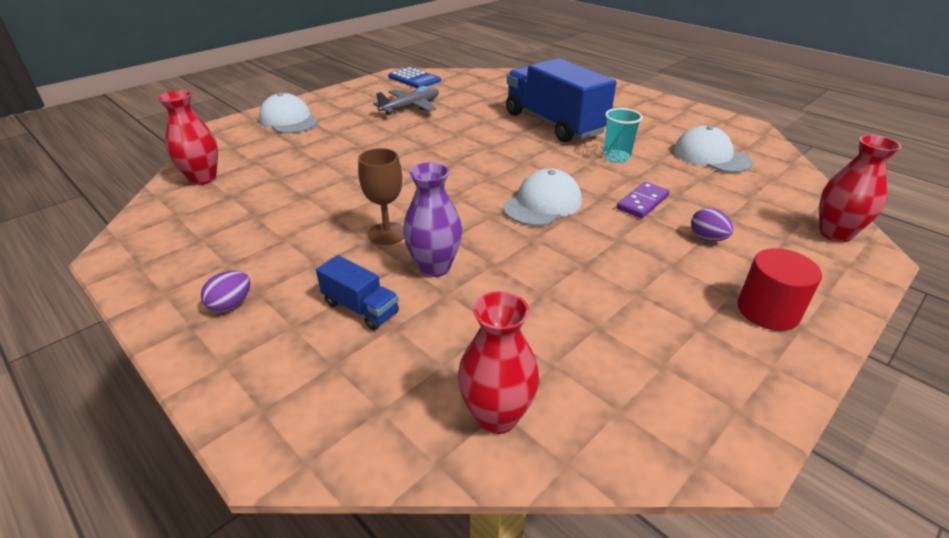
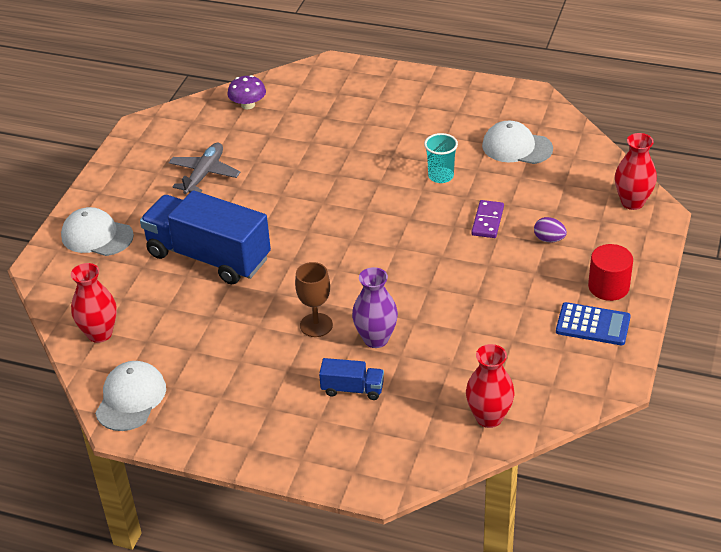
camera: 25 degrees left, 5 degrees up
(231, 304) = (260, 423): purple egg -> none
(414, 79) = (167, 128): blue calculator -> blue calculator (593, 325)
(486, 80) = (248, 105): none -> purple mushroom
(542, 204) = (413, 251): white cap -> white cap (131, 398)
(554, 124) = (361, 150): blue truck -> blue truck (208, 257)

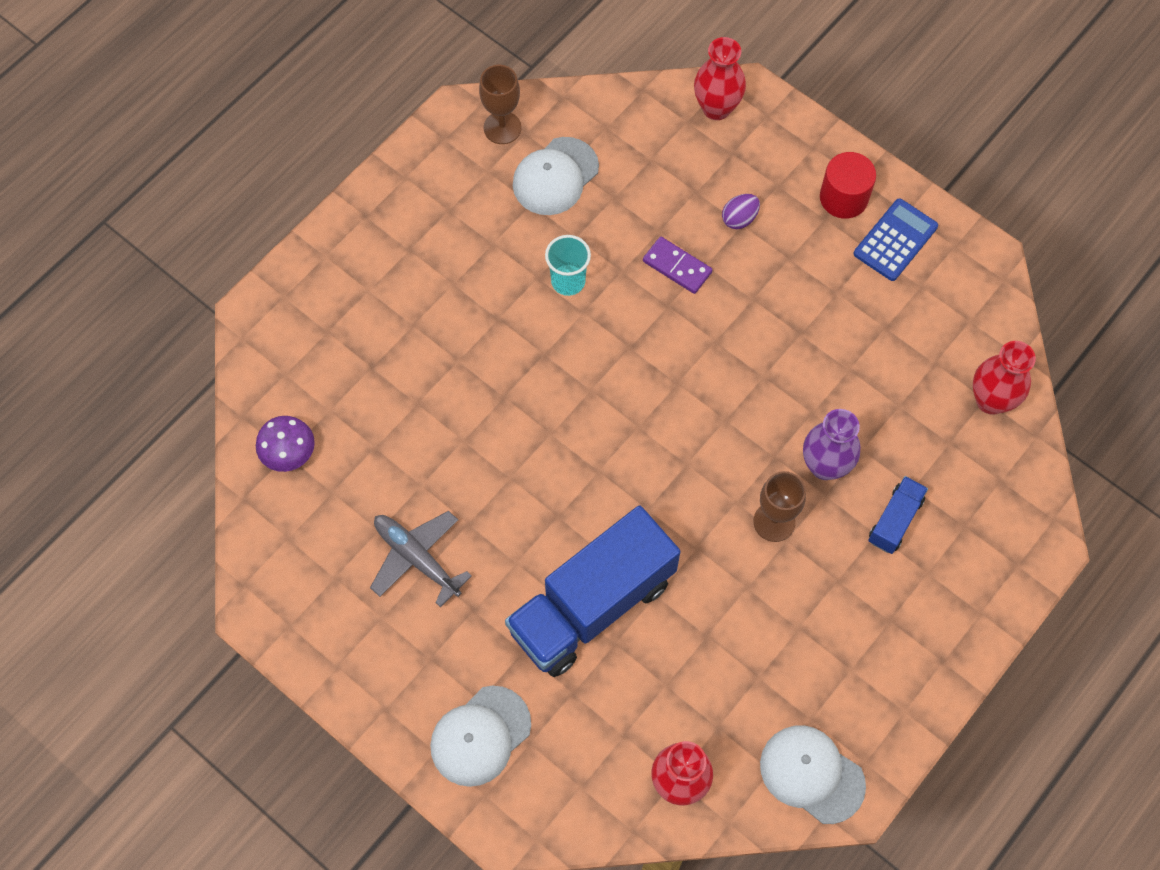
camera: 70 degrees left, 25 degrees up
(536, 114) = (502, 128): none -> brown goblet

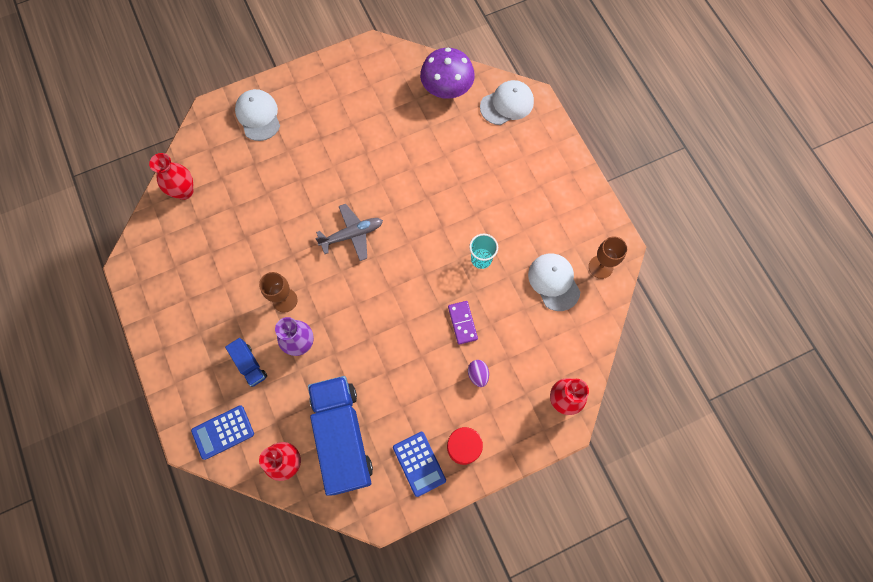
camera: 115 degrees right, 5 degrees up
(289, 452) = (447, 87): purple mushroom -> purple mushroom, size x1.67
(417, 558) = (360, 123): grey plane -> grey plane (352, 235)
(592, 605) = (292, 190): blue truck -> blue truck (342, 437)
(677, 266) = (462, 323): purple domino -> purple domino turned 75 degrees counterclockwise
(811, 774) = (150, 253): white cap -> white cap (507, 104)
(1005, 506) = (223, 432): none -> blue calculator

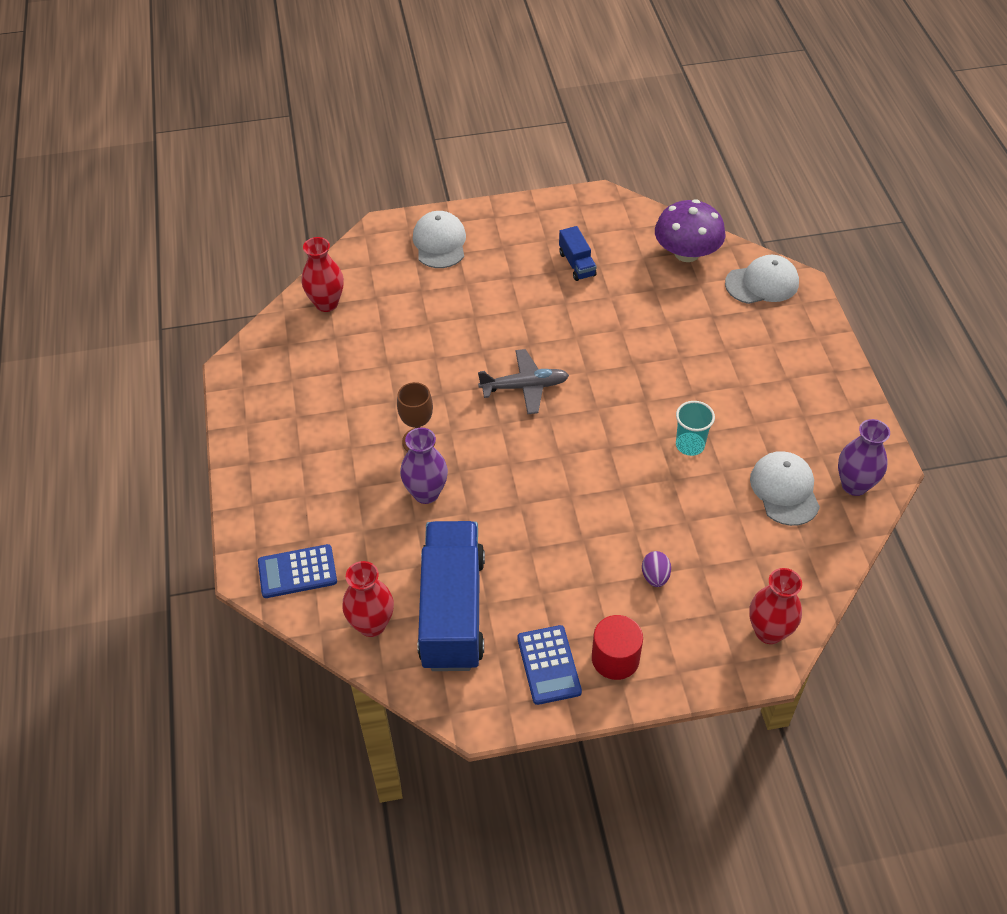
camera: 15 degrees right, 20 degrees down
(249, 365) = (353, 503): blue truck -> blue truck (577, 264)
(462, 323) = (648, 512): purple domino -> none
(600, 267) = (854, 485): brown goblet -> purple vase

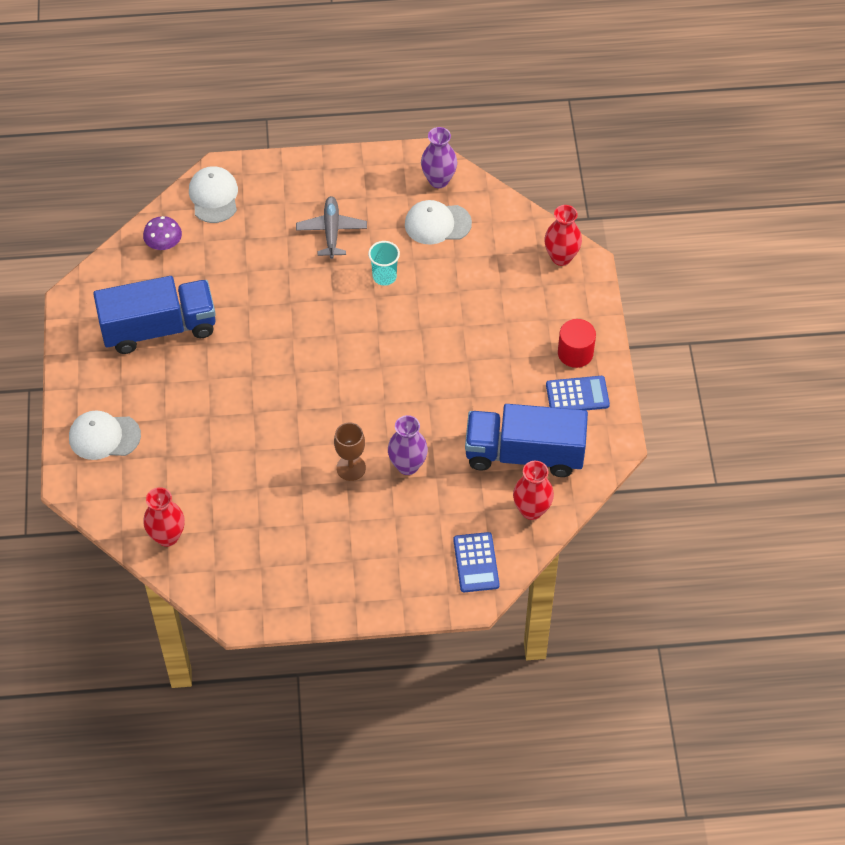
camera: 85 degrees left, 5 degrees up
(525, 387) = (302, 384): grey plane -> grey plane (331, 231)
(577, 264) = (159, 328): blue truck -> blue truck, size x2.25
(655, 576) = (507, 318): purple egg -> none
(686, 253) = (164, 244): purple mushroom -> purple mushroom, size x0.60

